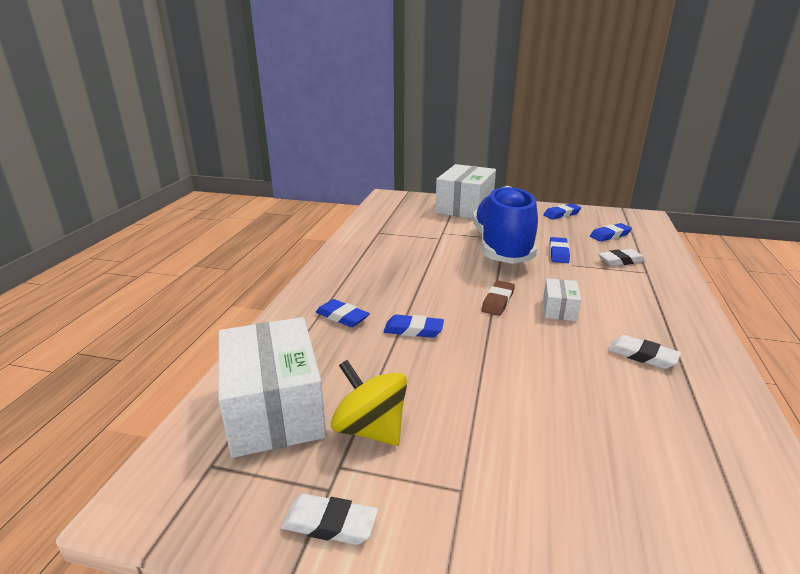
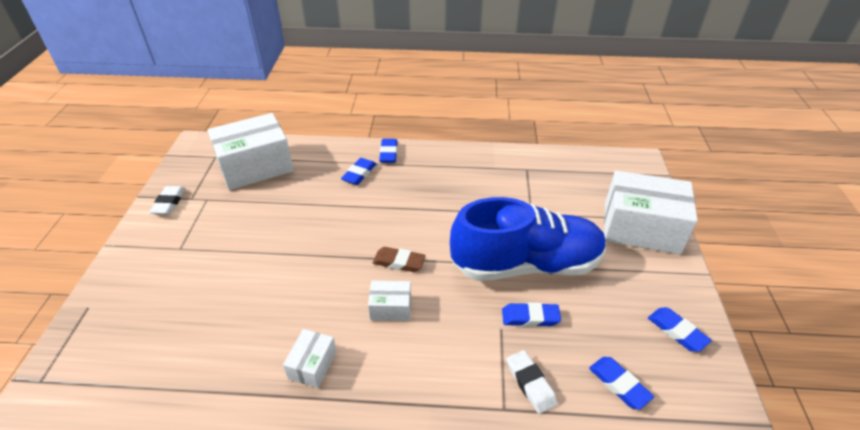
camera: 80 degrees right, 15 degrees up
(370, 429) = (234, 206): yellow spinning top -> none
(413, 330) = (344, 213): blue eraser -> blue eraser (388, 153)
(642, 356) = (312, 365): white eraser -> white box

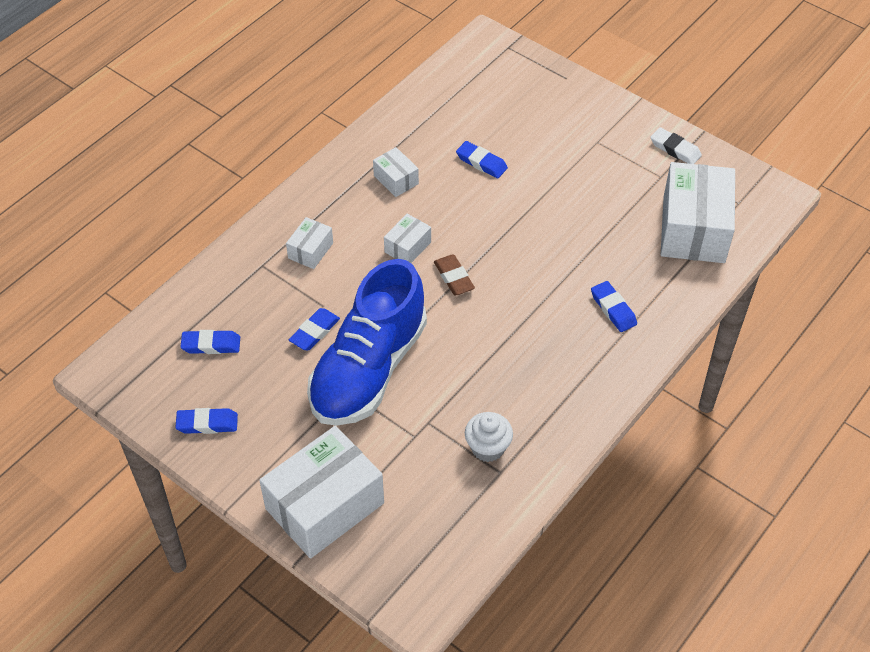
camera: 125 degrees right, 10 degrees up
(388, 153) = (634, 354): blue eraser -> blue eraser (481, 162)
(399, 262) = (453, 278): brown eraser -> brown eraser turned 75 degrees counterclockwise
(453, 379) = (310, 250): none -> white box
(518, 180) = (487, 448): none -> white cupcake
(530, 383) = (264, 292): white eraser -> none

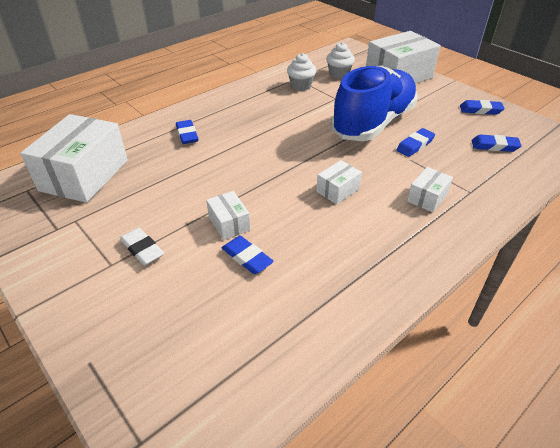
camera: 170 degrees left, 10 degrees down
(396, 180) = (343, 251): white box -> white box (229, 223)
(429, 495) = (339, 74): none -> white cupcake
(453, 278) = (301, 165): brown eraser -> none
(675, 149) = (36, 245): white eraser -> white eraser (142, 249)

